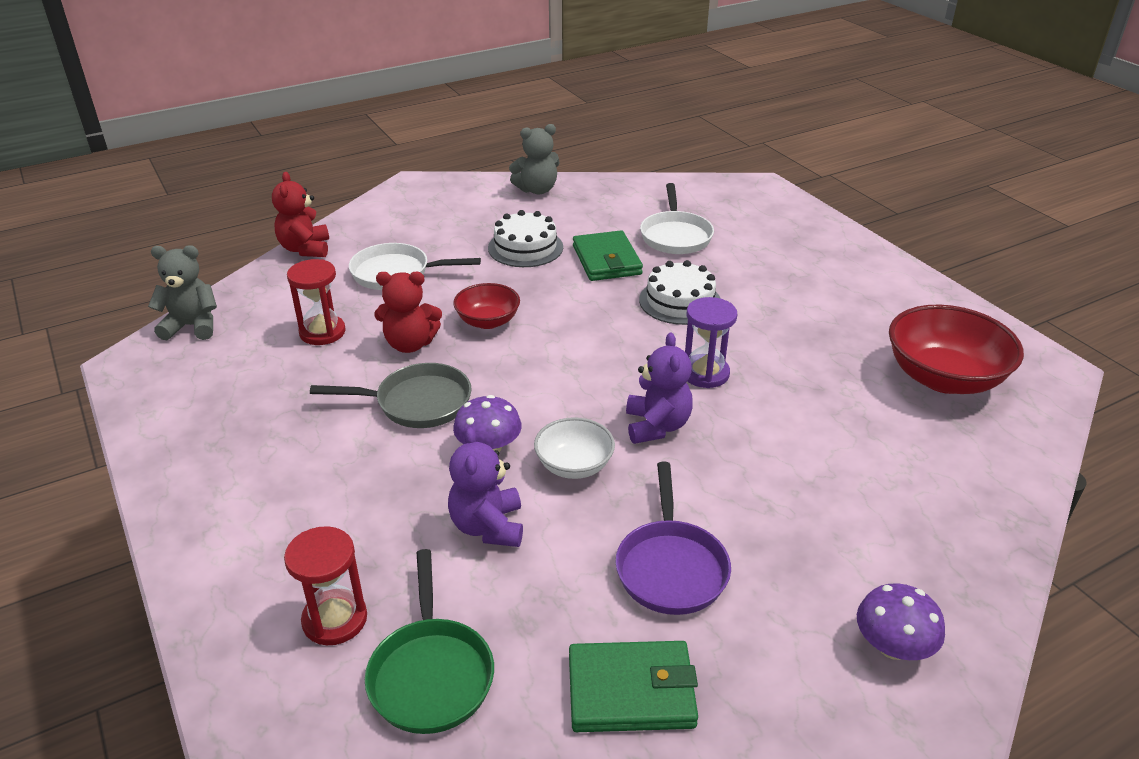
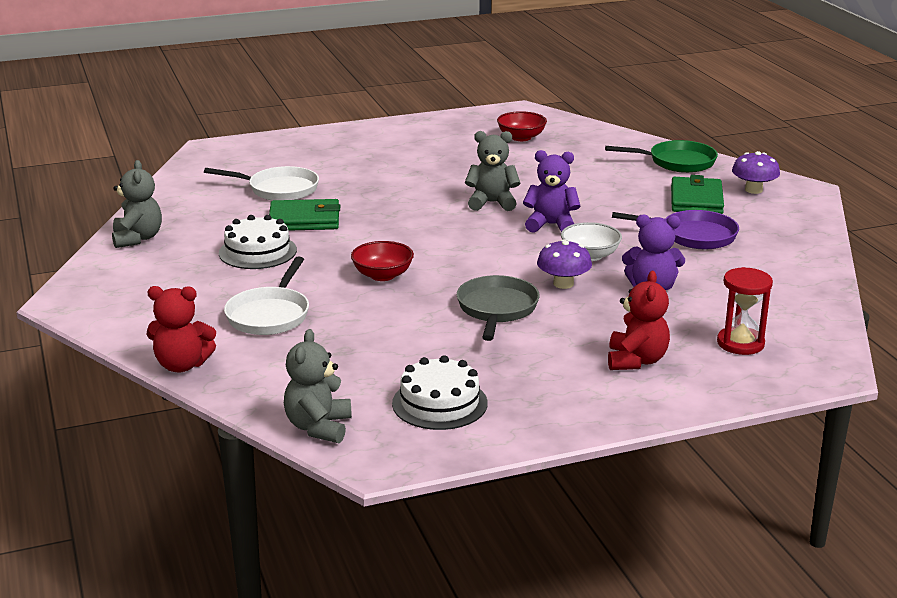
camera: 80 degrees left, 10 degrees down
(322, 332) = (365, 353): red hourglass -> none
(410, 344) = (405, 310): red teddy bear -> red teddy bear (636, 361)
(431, 674) = (784, 312): green pan -> green pan (677, 162)
(631, 691) = (791, 256): green wallet -> green wallet (696, 200)
(680, 301) = (388, 200): white cake -> white cake (439, 403)
(705, 373) = (492, 203): purple hourglass -> grey teddy bear
(943, 378) = (521, 137): red bowl -> red bowl, size x0.57

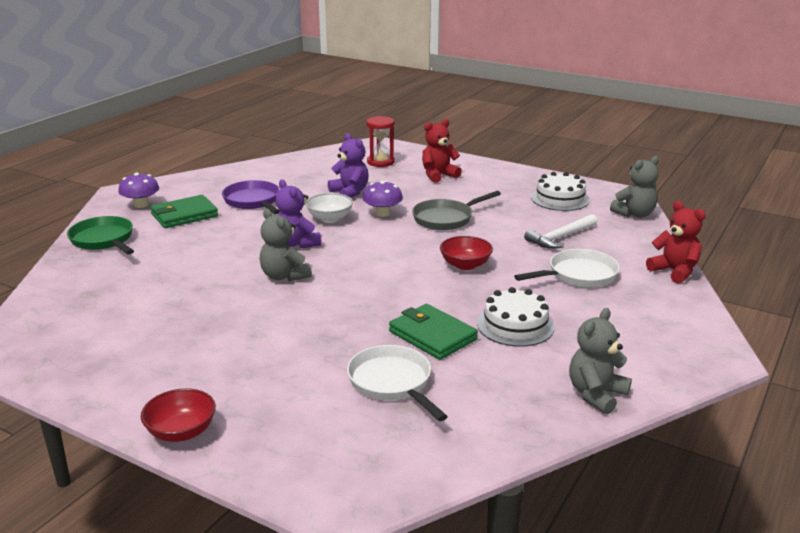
camera: 130 degrees left, 0 degrees up
(349, 347) = (560, 237): none -> white hammer
(521, 137) = (98, 320): red bowl -> red bowl (181, 432)

